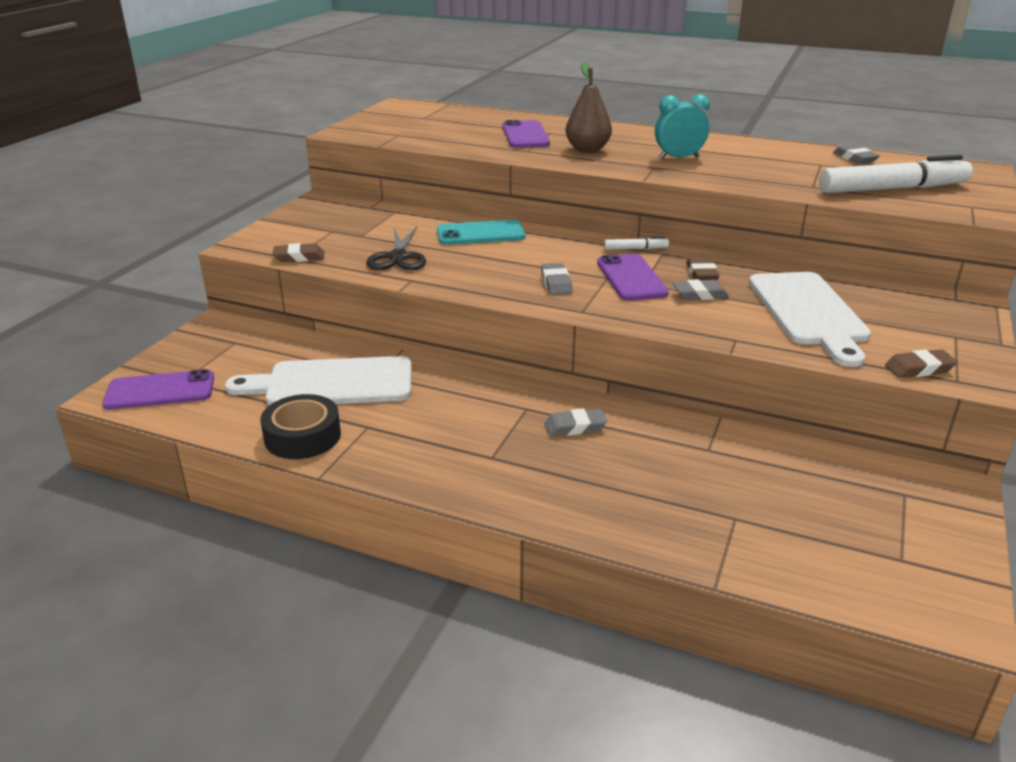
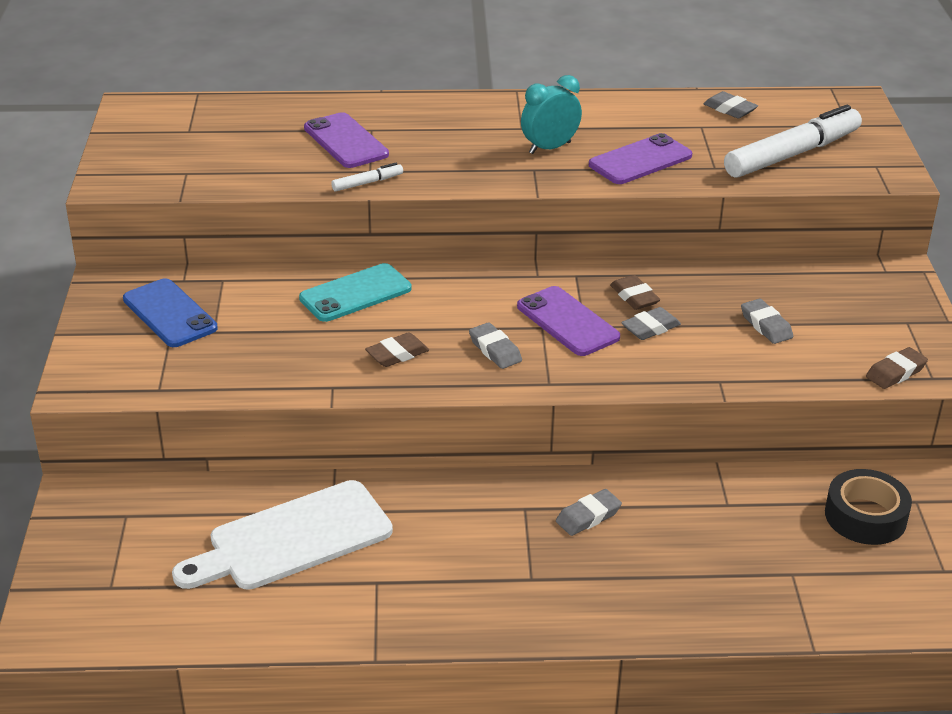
camera: 25 degrees left, 5 degrees up
(160, 391) = (97, 610): purple phone -> purple phone (640, 160)
(299, 257) = (168, 386): brown eraser -> brown eraser (397, 354)
(302, 436) = (317, 616): black tape -> black tape (865, 516)
(342, 221) = (169, 314): none -> blue phone
(398, 257) = (288, 356): black scissors -> none
(587, 150) = (439, 154): brown pear -> none
(635, 249) = (544, 276): white marker -> white marker (367, 183)
(808, 312) = (766, 325): white cutting board -> grey eraser

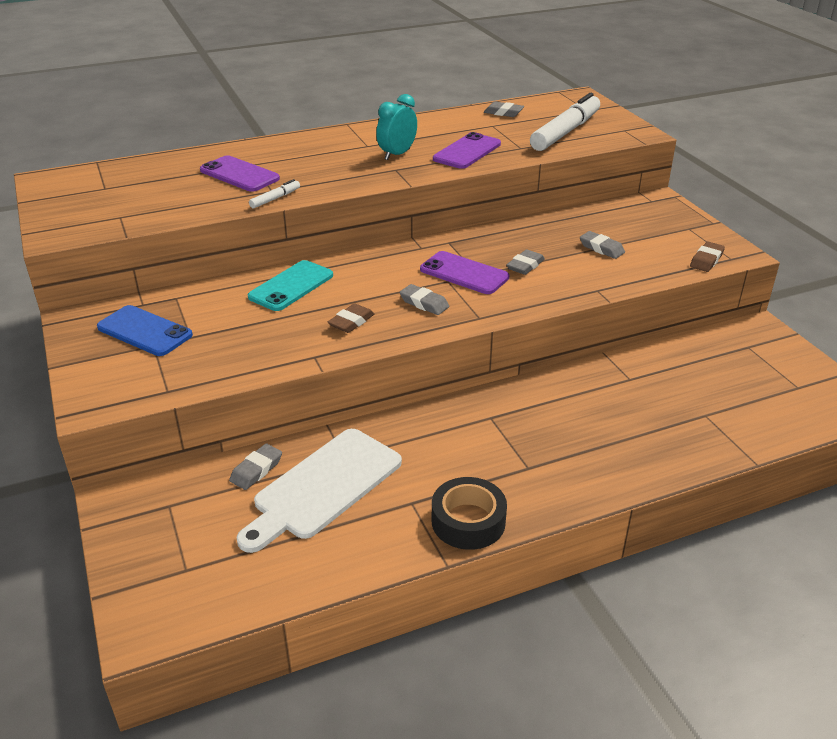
camera: 20 degrees left, 0 degrees up
(588, 516) = (540, 411): grey eraser -> grey eraser (256, 470)
(634, 297) = (499, 248): brown eraser -> none
(865, 516) = (724, 364): black tape -> black tape (468, 521)

